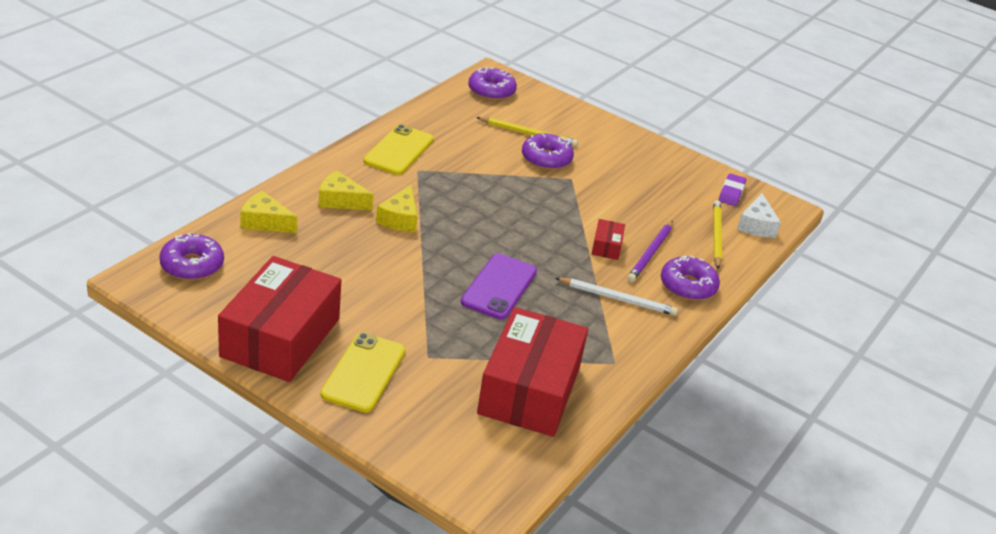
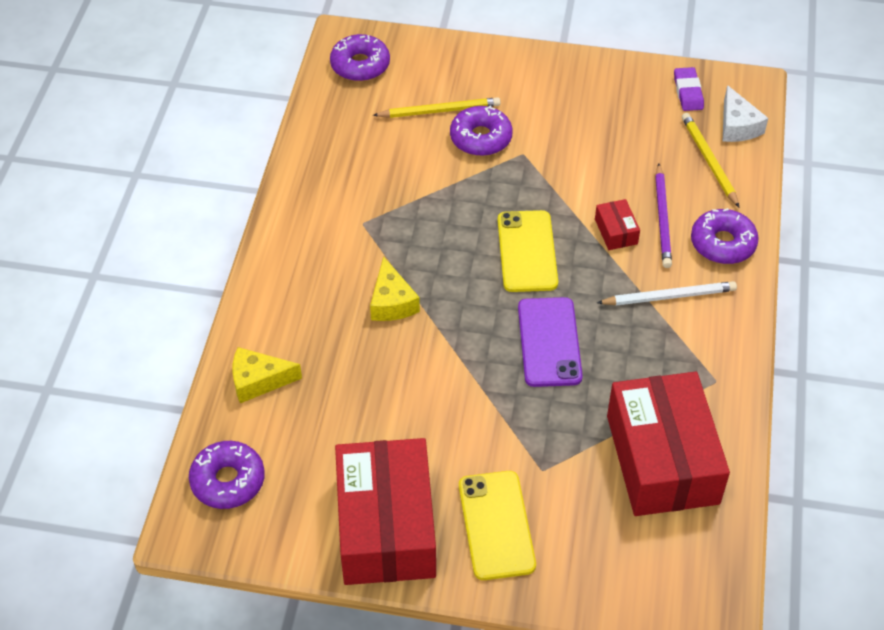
camera: 20 degrees left, 15 degrees up
(340, 200) = (314, 309): yellow cheese -> none
(398, 150) = (324, 204): yellow phone -> yellow phone (527, 251)

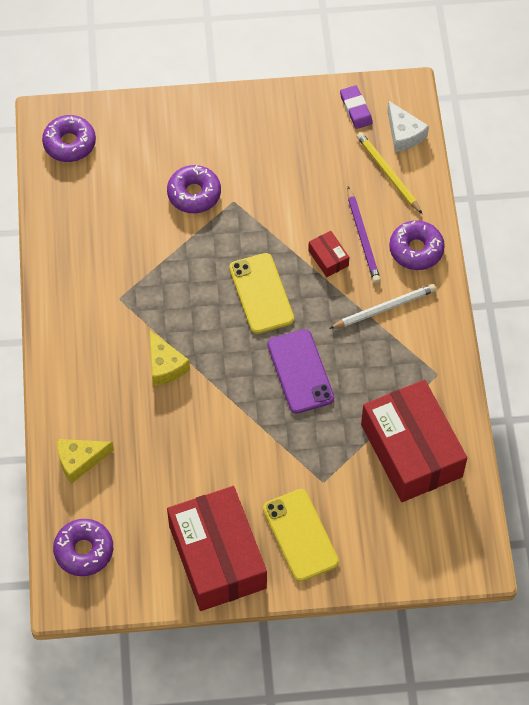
camera: 15 degrees left, 10 degrees up
(439, 111) = (151, 174): yellow pencil -> none

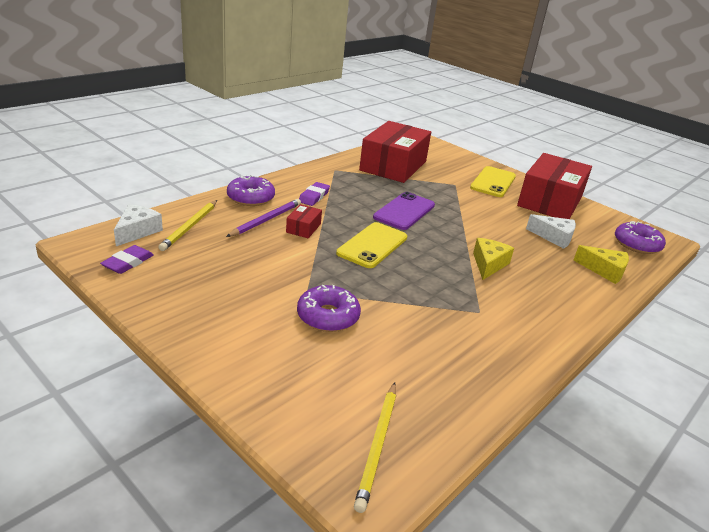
camera: 135 degrees left, 30 degrees down
(69, 143) = (377, 446): purple donut -> yellow pencil
(156, 475) = (554, 237): none -> white cheese
(384, 308) = (314, 196): white pencil -> purple eraser

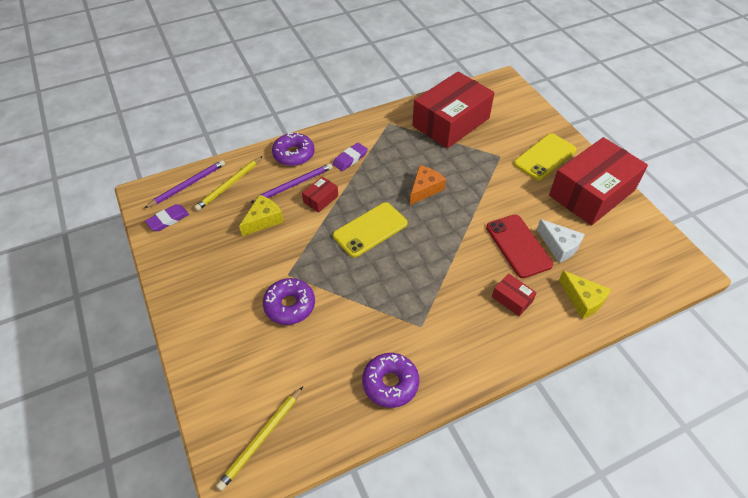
camera: 25 degrees right, 20 degrees up
(137, 231) = (188, 185): white cheese -> purple pencil
(404, 211) = (425, 189): purple phone -> orange cheese
(488, 264) = (466, 271): yellow cheese -> yellow cheese (263, 220)
(519, 241) = (518, 246): none -> red phone
(546, 278) = (512, 299): none -> red box
(637, 244) = (649, 270): purple donut -> purple donut (390, 383)

